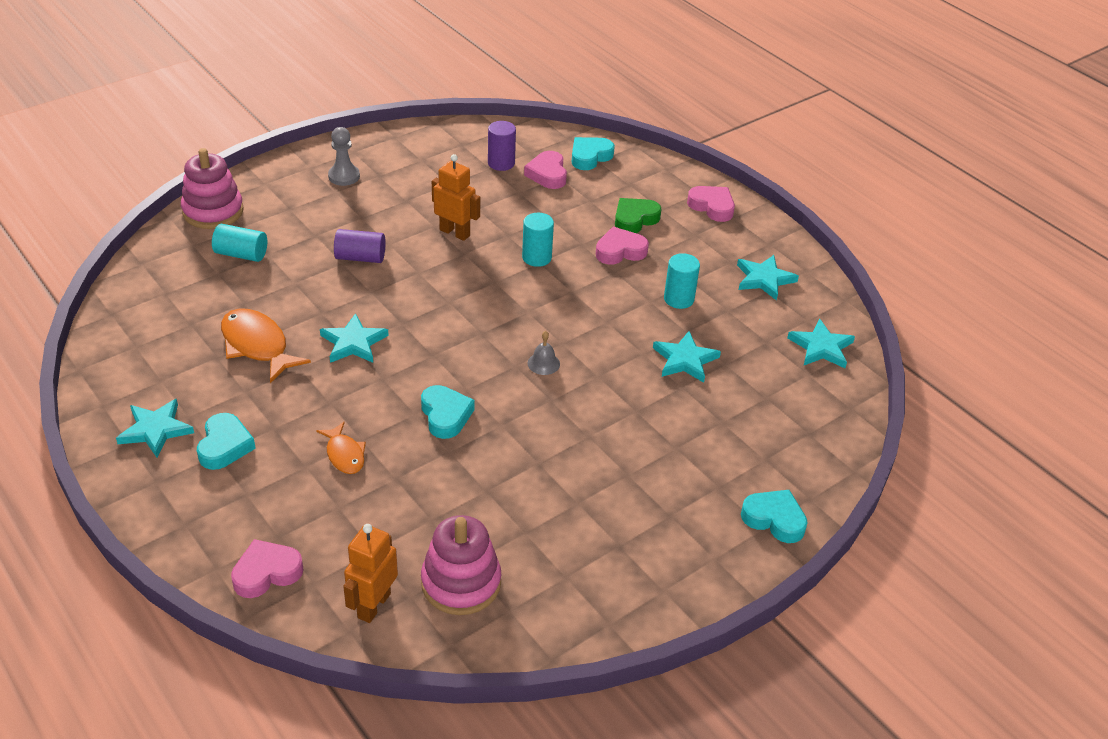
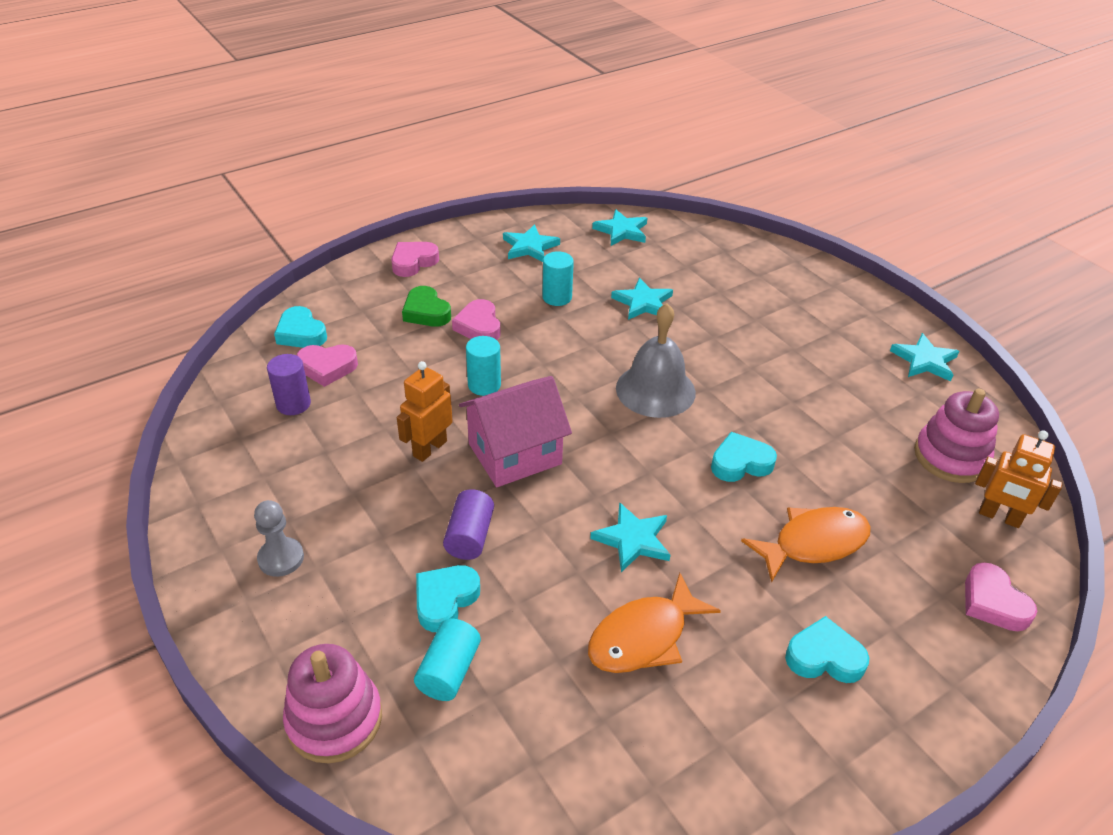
camera: 85 degrees left, 0 degrees up
(155, 430) = (813, 737): turquoise star -> turquoise star (924, 361)
(344, 454) = (813, 543): orange fish -> orange fish, size x1.69
(451, 277) = (515, 454): none -> pink house
(543, 363) = (655, 390): grey bell -> grey bell, size x2.41
(774, 519) = (823, 279): turquoise heart -> turquoise heart (445, 600)

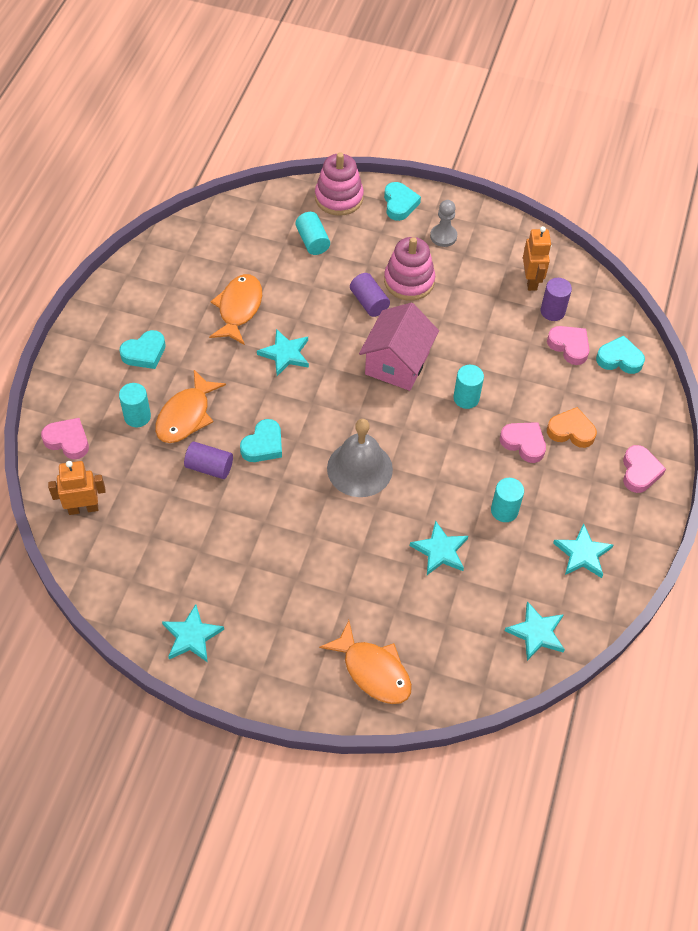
camera: 140 degrees right, 15 degrees up
(327, 367) = (569, 346): pink heart -> pink heart turned 90 degrees clockwise
(426, 312) = (571, 431): green heart -> orange heart
(429, 448) = (446, 335): orange robot -> orange robot (531, 280)
(445, 600) = (347, 267): turquoise heart -> turquoise heart (399, 204)
(773, 271) = (373, 670): none -> orange fish
(819, 476) = (209, 467): none -> purple cylinder
(880, 578) = (137, 416): none -> turquoise cylinder
(951, 457) = (132, 541): pink stacking toy -> pink stacking toy (409, 281)

